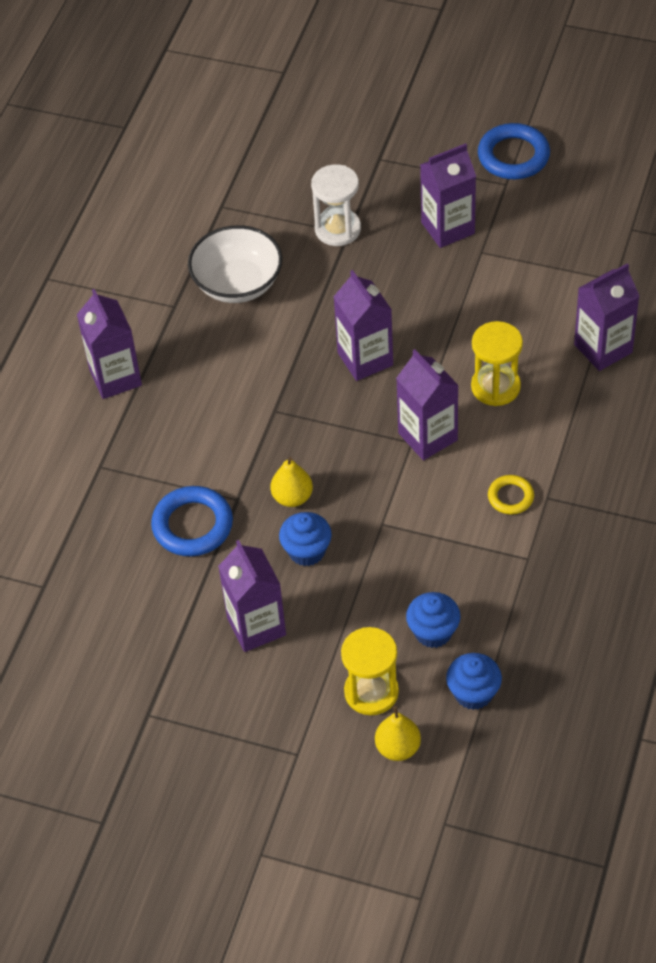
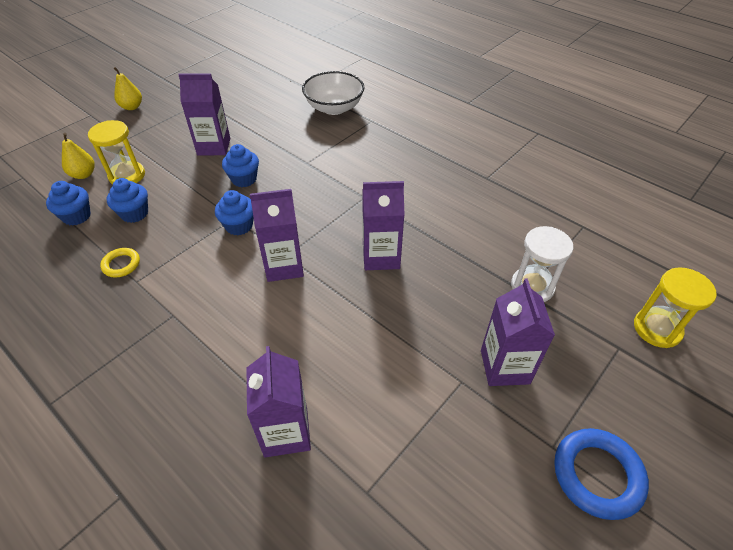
camera: 110 degrees right, 5 degrees down
(115, 377) = (437, 140): purple carton -> none
(192, 525) = (302, 142): blue ring -> none
(237, 283) = (494, 212): white bowl -> white bowl (334, 108)
(292, 497) = (288, 185): yellow pear -> yellow pear (132, 107)
(392, 510) = (239, 226): none -> blue cupcake
(495, 387) = (300, 327): yellow hourglass -> yellow hourglass (657, 329)
(510, 497) = (193, 293): yellow ring -> yellow ring (121, 264)

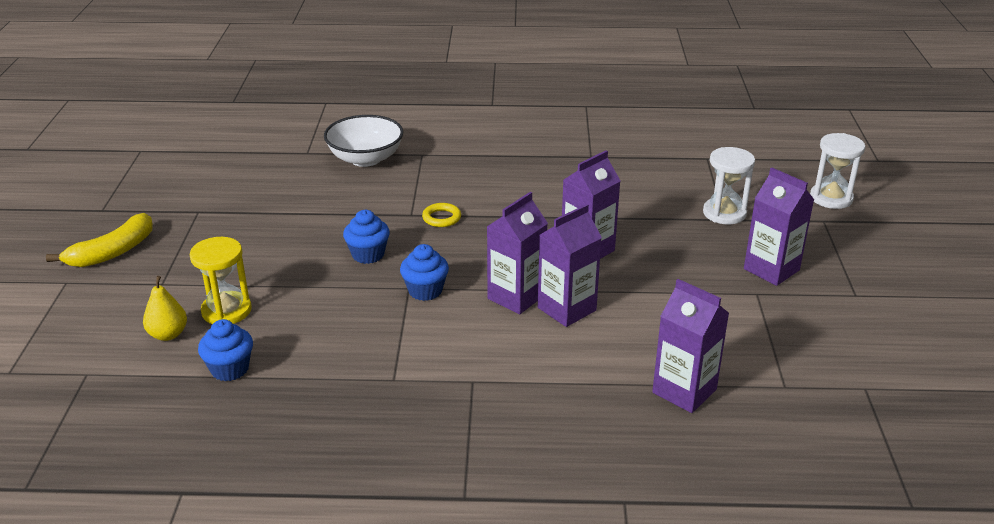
camera: 40 degrees left, 15 degrees down
(121, 264) = (355, 376): yellow ring -> yellow ring (441, 218)
(132, 107) = (113, 252): yellow pear -> yellow banana
(134, 213) = (295, 335): blue cupcake -> none
(214, 146) = (287, 244): purple carton -> purple carton (566, 309)
(597, 475) = (896, 294): blue ring -> none
(657, 329) = (831, 198): yellow hourglass -> white hourglass

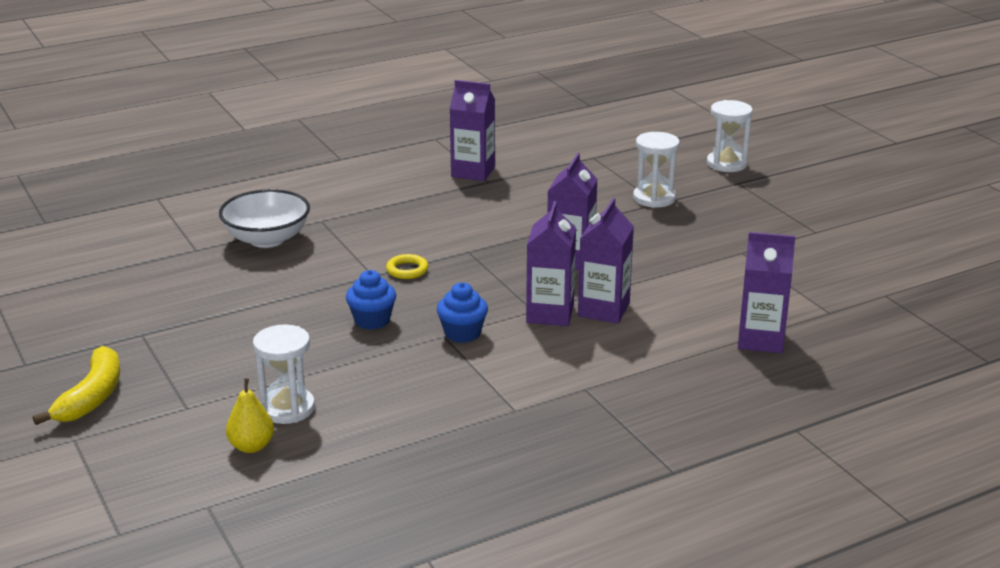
camera: 30 degrees left, 5 degrees down
(226, 311) = (287, 408): yellow hourglass -> white hourglass
(230, 369) = (352, 453): blue cupcake -> none
(771, 269) = (735, 231): purple carton -> purple carton (473, 172)

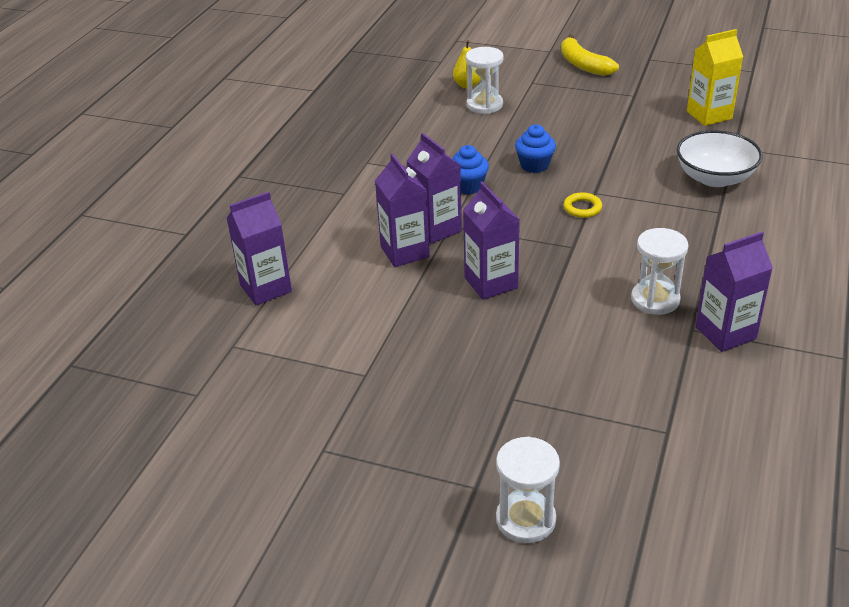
camera: 140 degrees right, 10 degrees up
(139, 281) = (709, 115): none -> yellow carton
(654, 198) = (524, 402): white hourglass -> white hourglass (655, 299)

